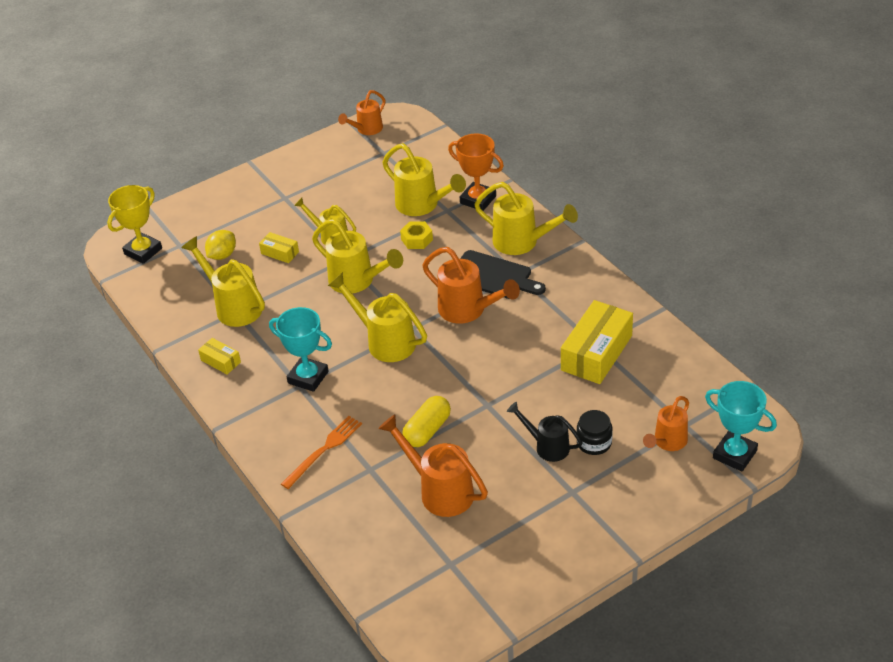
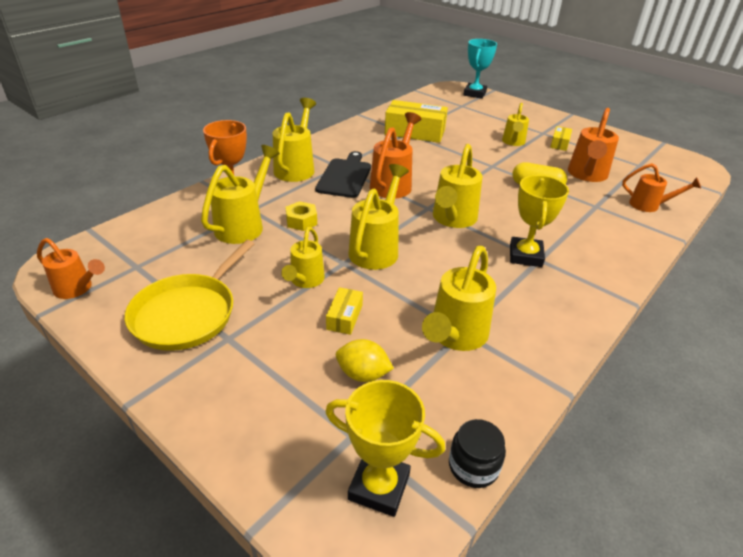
camera: 110 degrees left, 5 degrees down
(221, 361) = (546, 324): yellow box -> yellow box (559, 143)
(308, 377) = (525, 256): turquoise trophy -> yellow trophy
(318, 179) = (187, 313): none -> yellow pan
(324, 450) = (599, 231): orange fork -> none
(547, 446) = (513, 142): black watering can -> yellow watering can
(594, 443) = (497, 129): black jar -> black jar (473, 466)
(667, 442) = (479, 109): orange watering can -> orange watering can (649, 205)

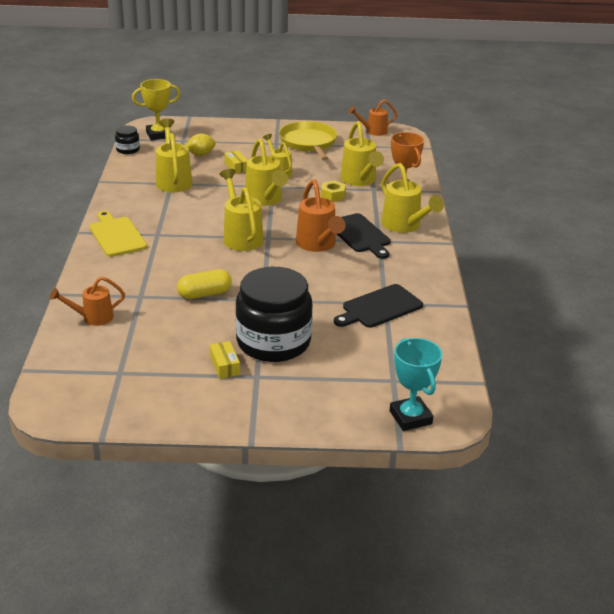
camera: 140 degrees right, 5 degrees down
(415, 132) = (379, 307): yellow box -> black cutting board
(513, 142) = (273, 342): yellow watering can -> black jar
(525, 256) = (168, 233): yellow trophy -> none
(586, 175) = (168, 329): orange watering can -> none
(589, 278) = (116, 235): none -> yellow cutting board

